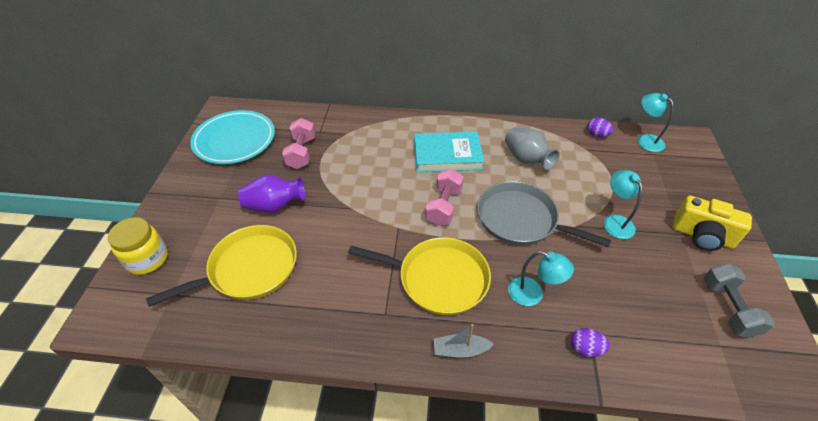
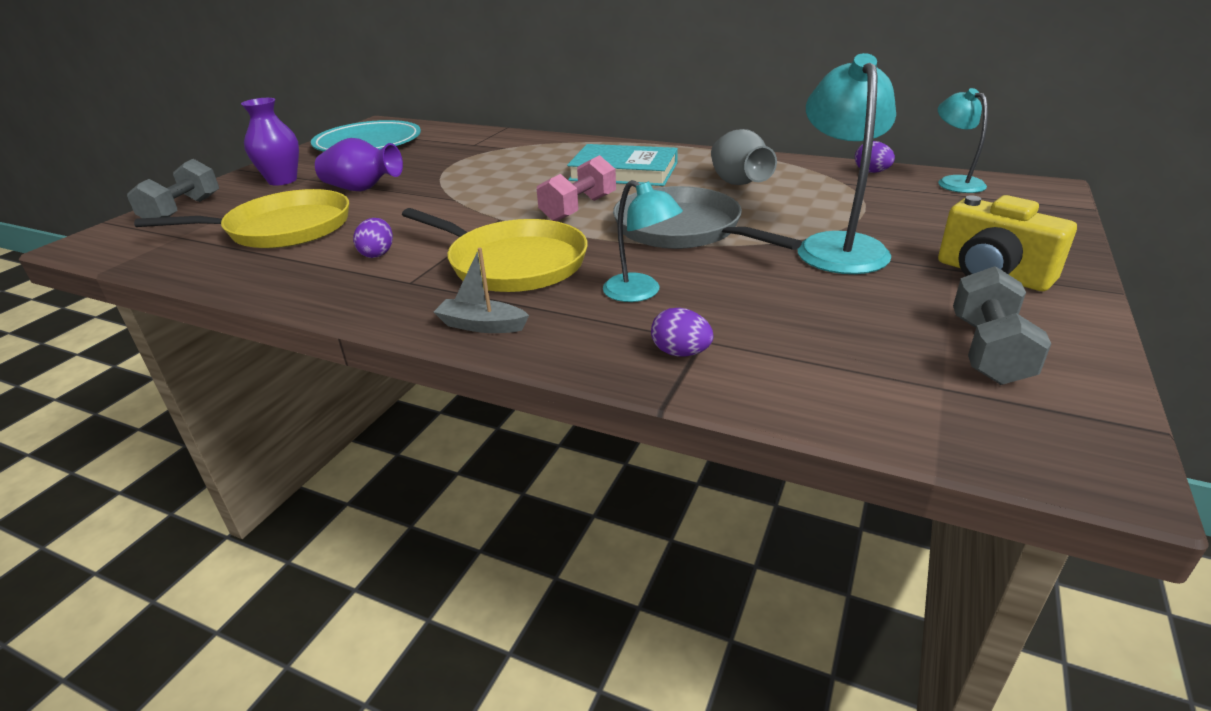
camera: 20 degrees right, 15 degrees down
(147, 259) = (183, 210): yellow jar -> grey dumbbell
(201, 203) = (282, 180): none -> purple vase
(301, 153) = (435, 156): pink dumbbell -> none
(341, 286) = (378, 254): none -> purple egg
(615, 222) = (838, 246): turquoise lamp -> turquoise lamp, size x1.68

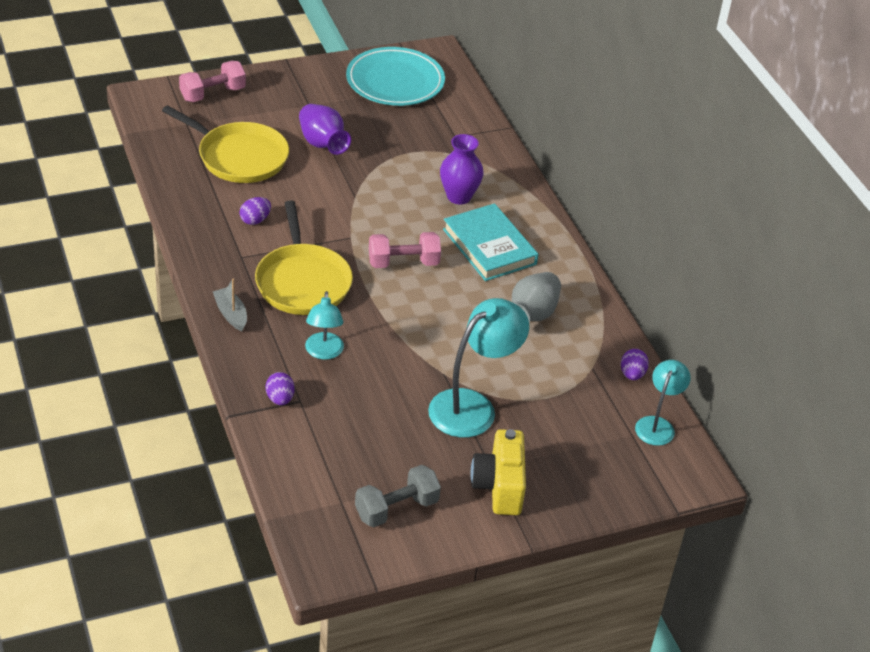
camera: 40 degrees right, 10 degrees up
(183, 210) = (213, 94): grey dumbbell -> pink dumbbell
(282, 180) = (294, 96): purple vase -> purple vase (459, 196)
(683, 229) = (423, 327): grey pan -> none

